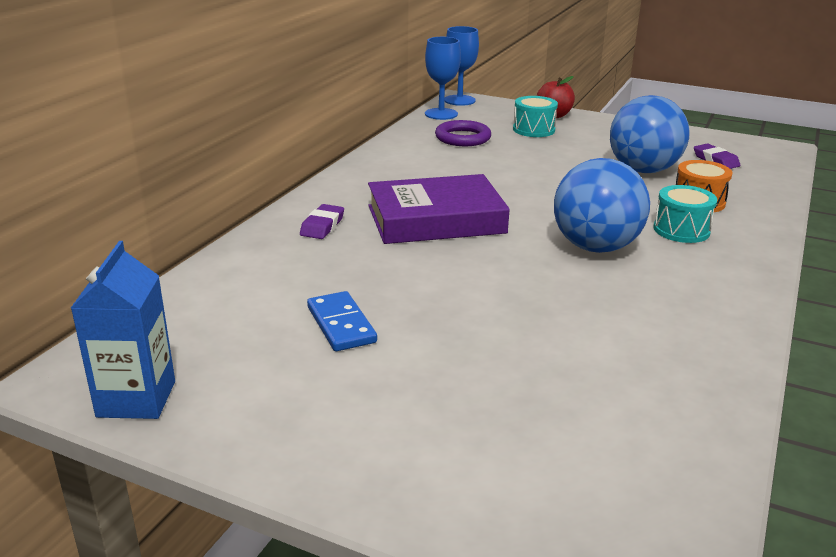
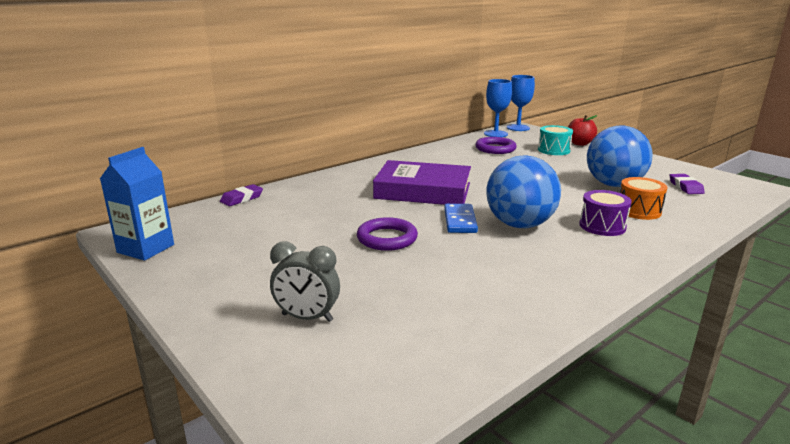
camera: 25 degrees right, 5 degrees down
(322, 226) = (346, 183): purple eraser -> purple eraser (242, 198)
(341, 324) = (296, 236): blue domino -> blue domino (460, 221)
(462, 301) = (387, 238): none -> purple ring
(482, 440) = (307, 317): none -> grey clock
(681, 230) = (602, 226): turquoise drum -> purple drum

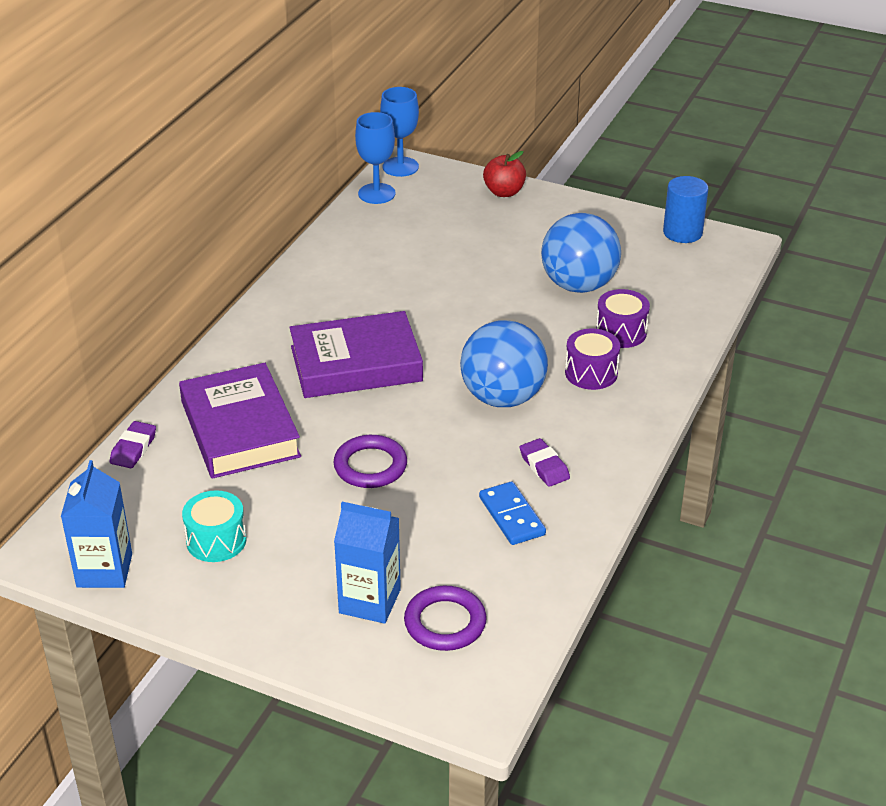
camera: 25 degrees left, 15 degrees up
(307, 317) = (369, 601): grey clock -> blue carton
(316, 203) = (240, 429): none -> purple book
(460, 221) = (434, 410): blue domino -> blue domino (512, 516)
(495, 149) = (396, 236): purple ring -> purple ring (445, 623)
(553, 150) = (476, 219): turquoise drum -> turquoise drum (216, 540)
(638, 211) = (621, 332): orange drum -> purple drum
(685, 187) = (660, 267): purple eraser -> purple eraser (544, 466)
(709, 175) = (682, 232): none -> blue cylinder

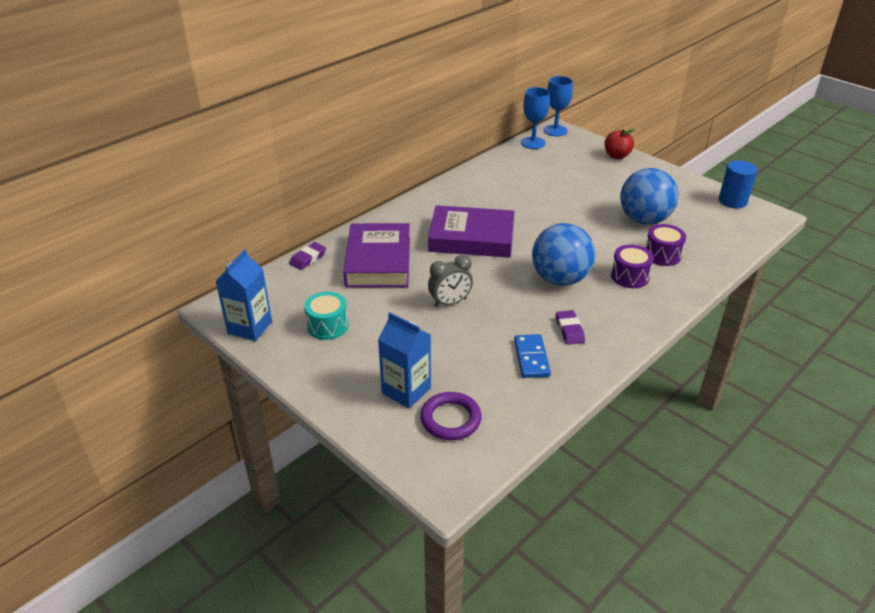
camera: 20 degrees right, 0 degrees up
(370, 466) = (450, 302): purple ring -> grey clock

